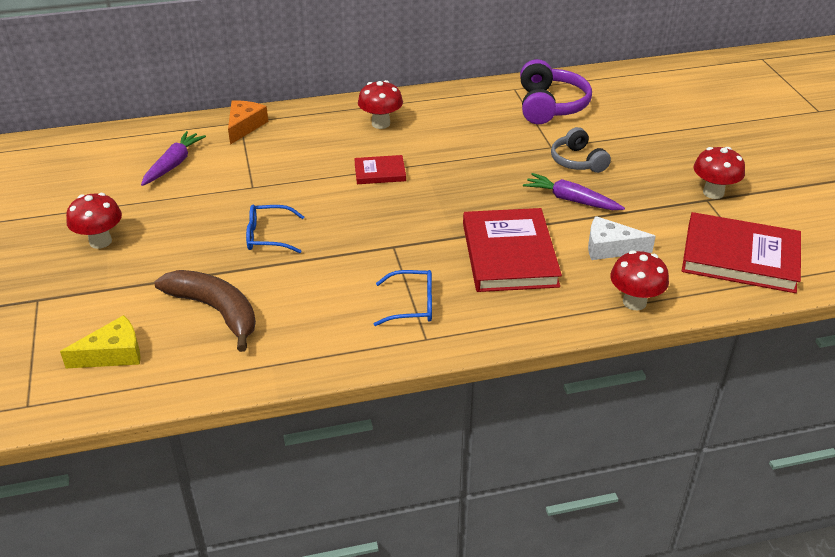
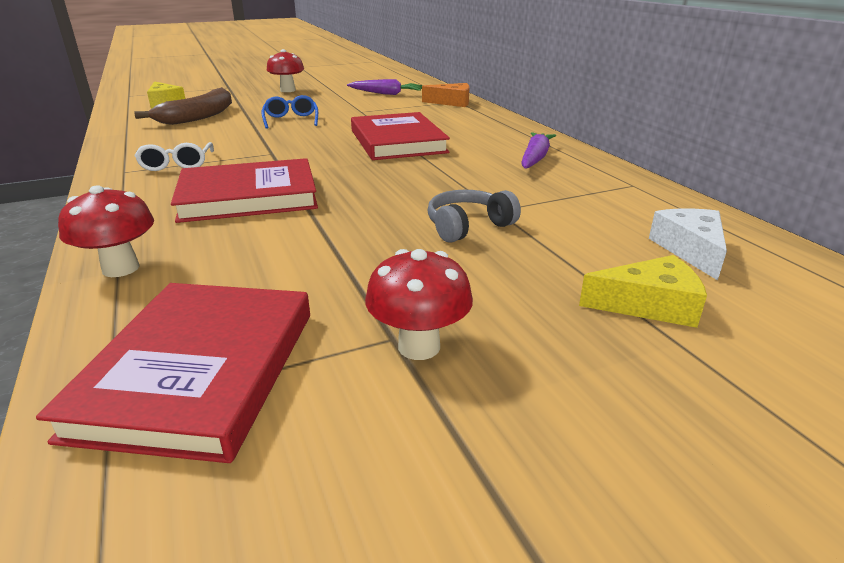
camera: 80 degrees right, 10 degrees down
(380, 172) = (397, 141): red book -> red book, size x1.99
(381, 124) = (489, 136): red mushroom -> none
(412, 305) = (177, 164): blue glasses -> white glasses
(550, 106) = (609, 206): purple headphones -> none
(571, 200) = (366, 225): purple carrot -> purple carrot (535, 158)
(610, 248) = (251, 251): white cheese -> white cheese (690, 250)
(672, 125) = (649, 305): none -> yellow cheese

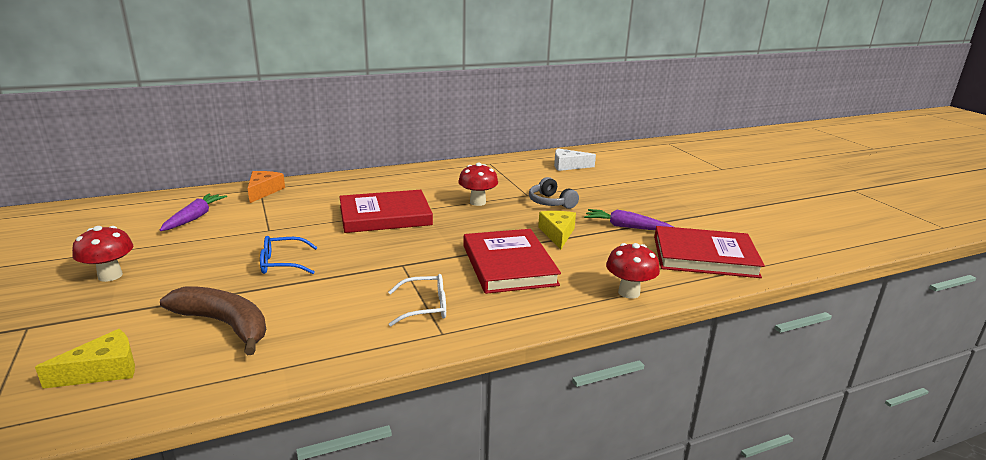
camera: 90 degrees left, 5 degrees down
(419, 346) = (665, 217): red mushroom -> red mushroom (477, 202)
(535, 158) = (439, 178): purple carrot -> purple carrot (626, 227)
(649, 305) = (618, 179): yellow cheese -> yellow cheese (557, 234)

